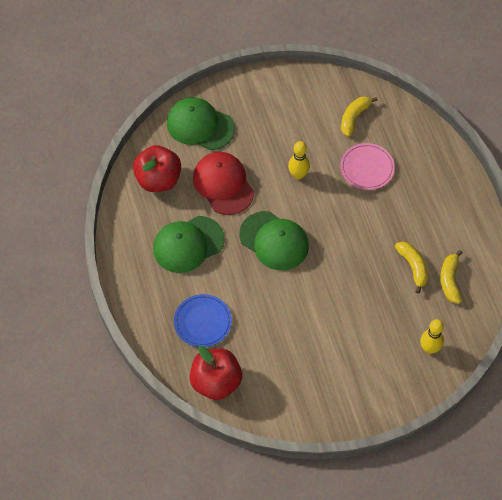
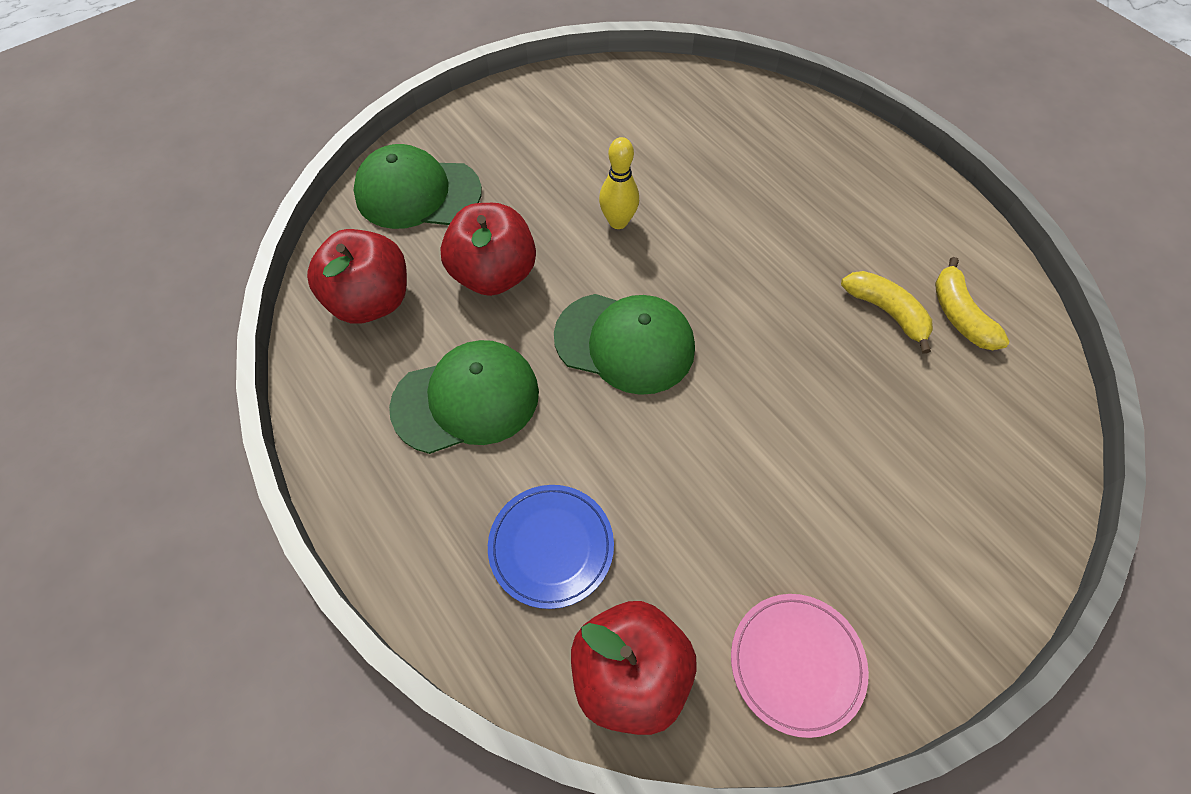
camera: 20 degrees left, 0 degrees up
(188, 244) = (466, 399): green cap -> green cap turned 150 degrees counterclockwise
(223, 184) = (493, 274): red cap -> red apple
(354, 118) = (668, 115): yellow banana -> none
(367, 168) = (725, 180): pink plate -> pink plate (796, 664)
(429, 348) = (1000, 448): yellow bowling pin -> none

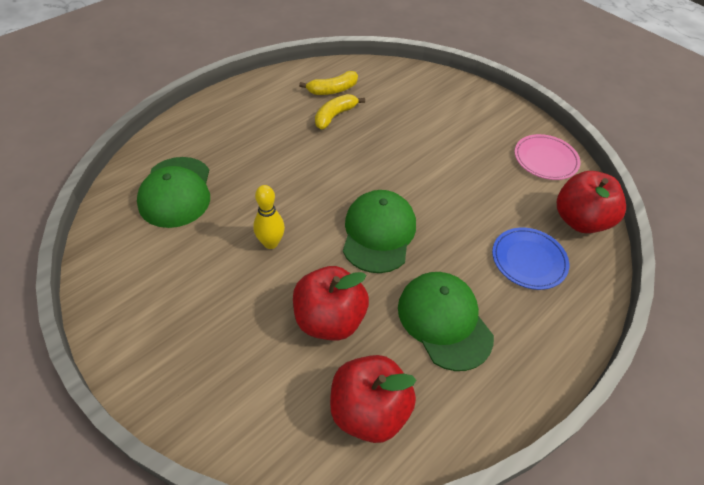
camera: 100 degrees left, 10 degrees down
(417, 193) = (240, 398): green cap -> green cap (176, 192)

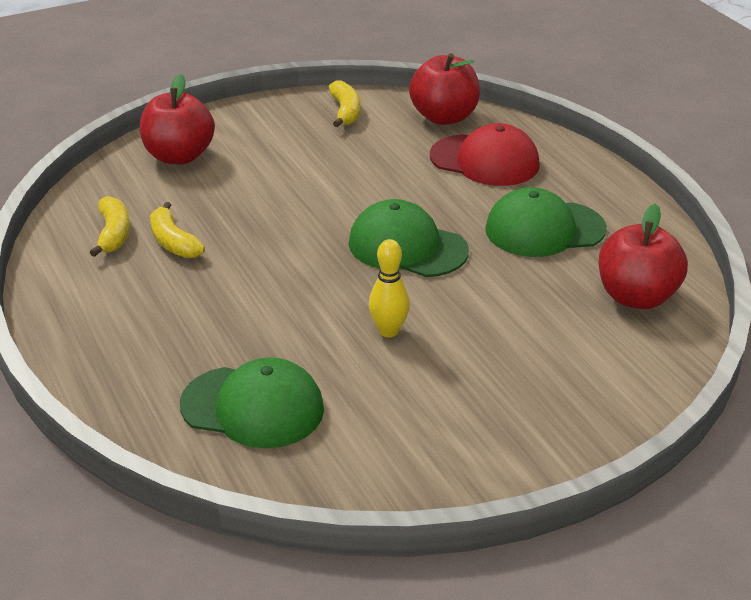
camera: 70 degrees left, 15 degrees down
(329, 319) = (520, 303): red apple -> red apple (179, 156)
(528, 260) = (485, 161): blue plate -> red cap
(545, 159) = (345, 111): pink plate -> yellow banana

